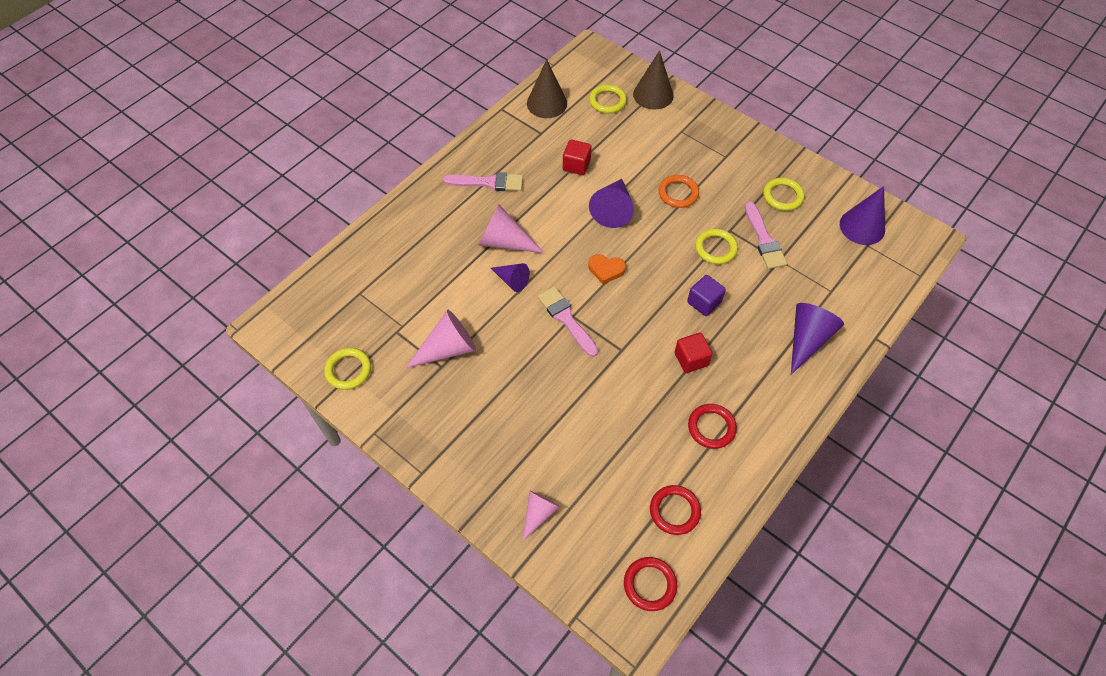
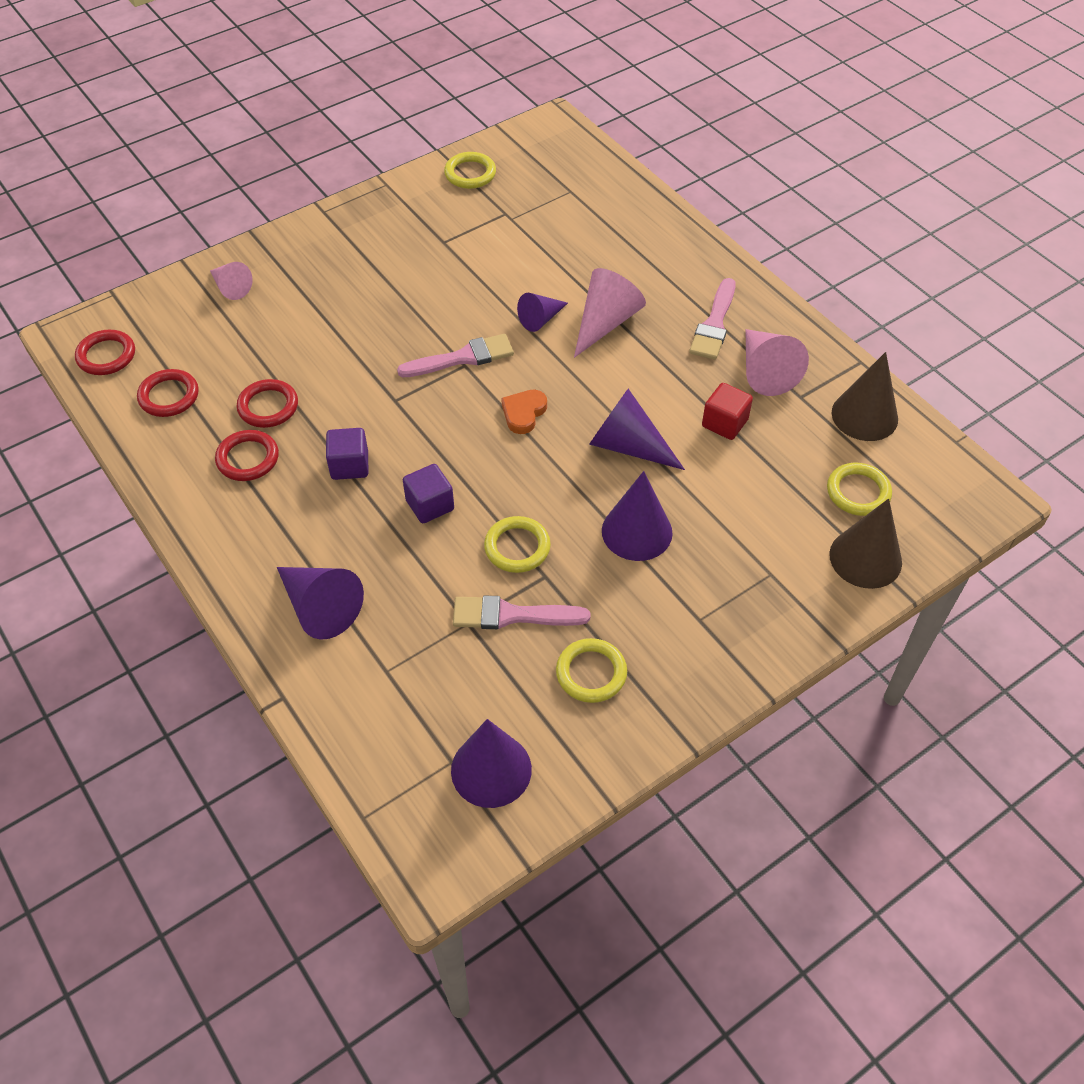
camera: 105 degrees right, 5 degrees down
(448, 349) = (464, 250): pink cone -> pink cone (765, 371)
(658, 432) = (268, 406): none -> red ring
(678, 193) = (637, 531): orange ring -> purple cone
(691, 359) = (349, 465): red cube -> purple cube

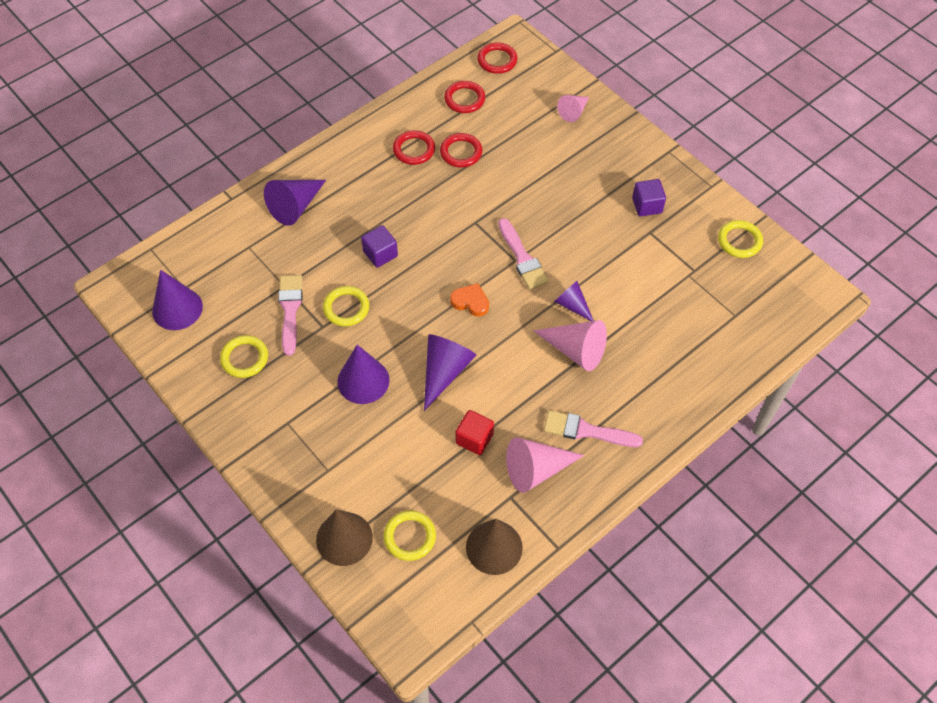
camera: 85 degrees right, 5 degrees up
(349, 465) = (412, 205): purple cube -> purple cube (647, 206)

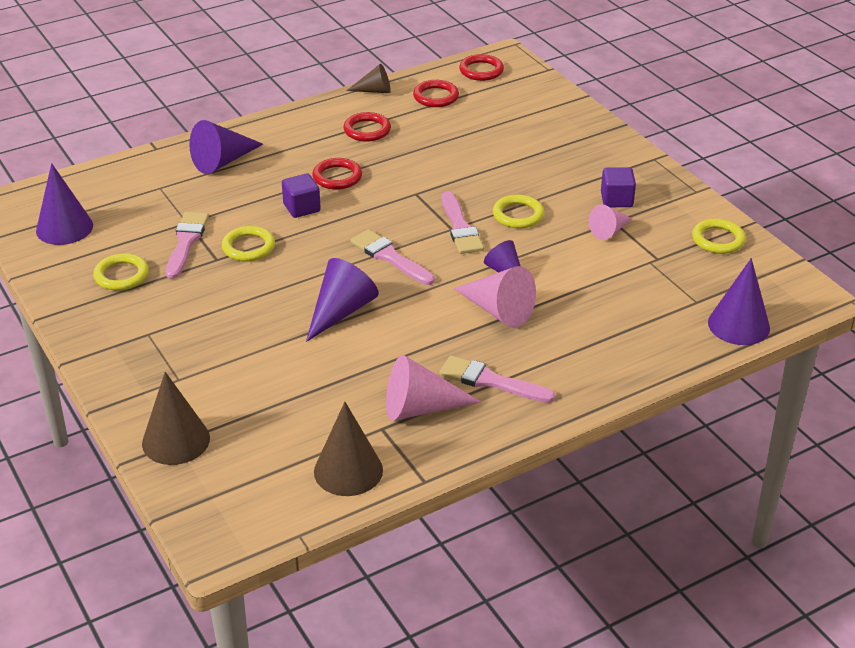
camera: 10 degrees right, 20 degrees down
(363, 381) = (246, 308): purple cone -> purple cone (738, 325)
(408, 98) = (374, 91): none -> brown cone
(410, 537) = (252, 449): yellow ring -> yellow ring (518, 215)
(461, 152) = (418, 137): red ring -> red ring (337, 177)
(470, 302) = (389, 257): orange heart -> pink brush
(474, 439) = (356, 372): red cube -> none
(573, 112) = (554, 117): pink cone -> pink cone (609, 230)

